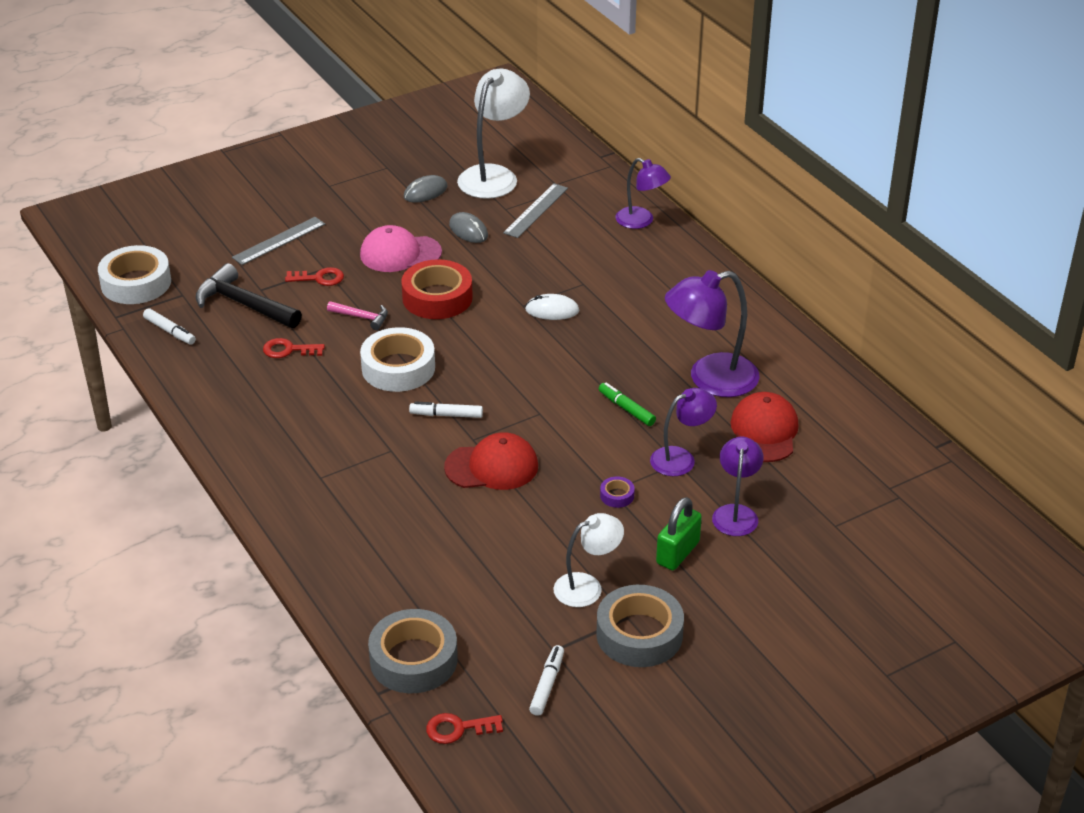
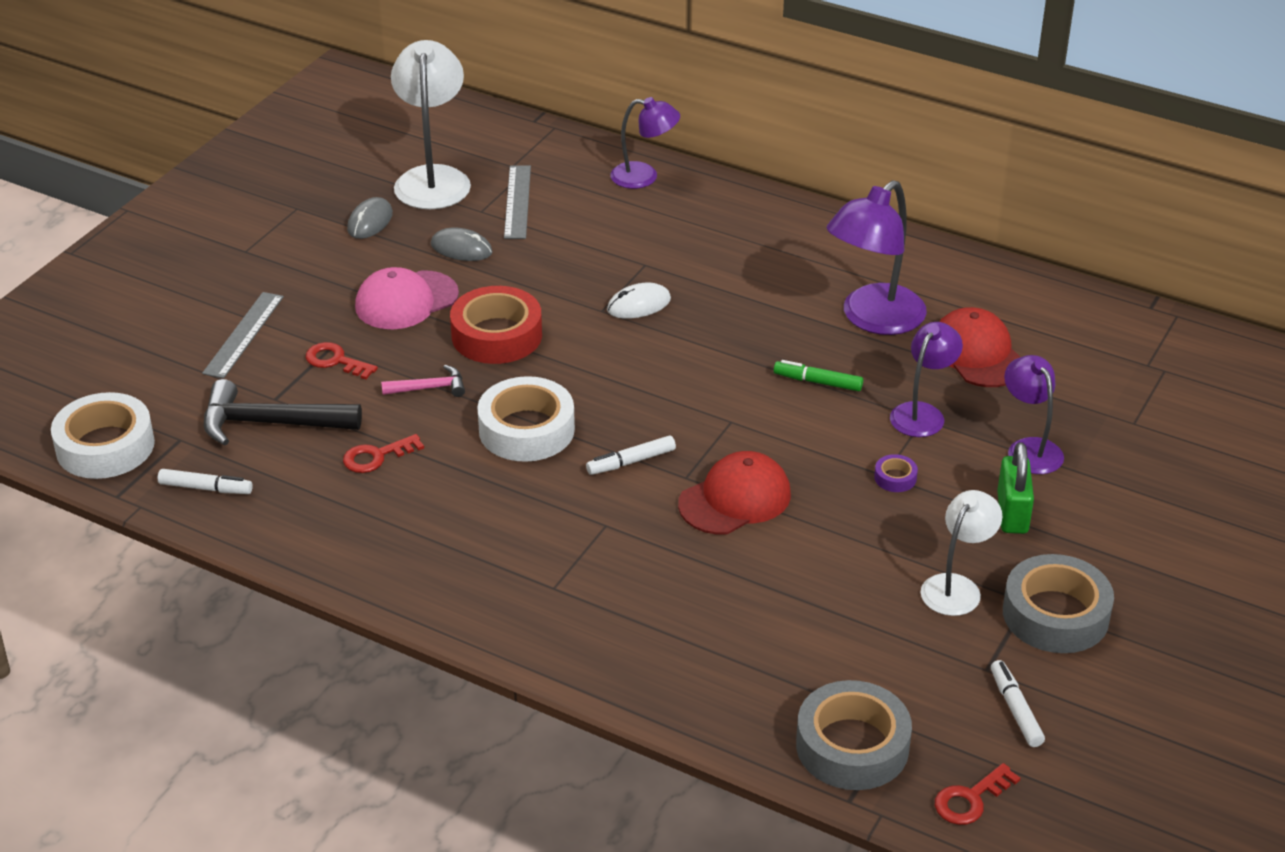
camera: 30 degrees left, 0 degrees up
(319, 278) = (335, 361): red key -> red key turned 120 degrees counterclockwise

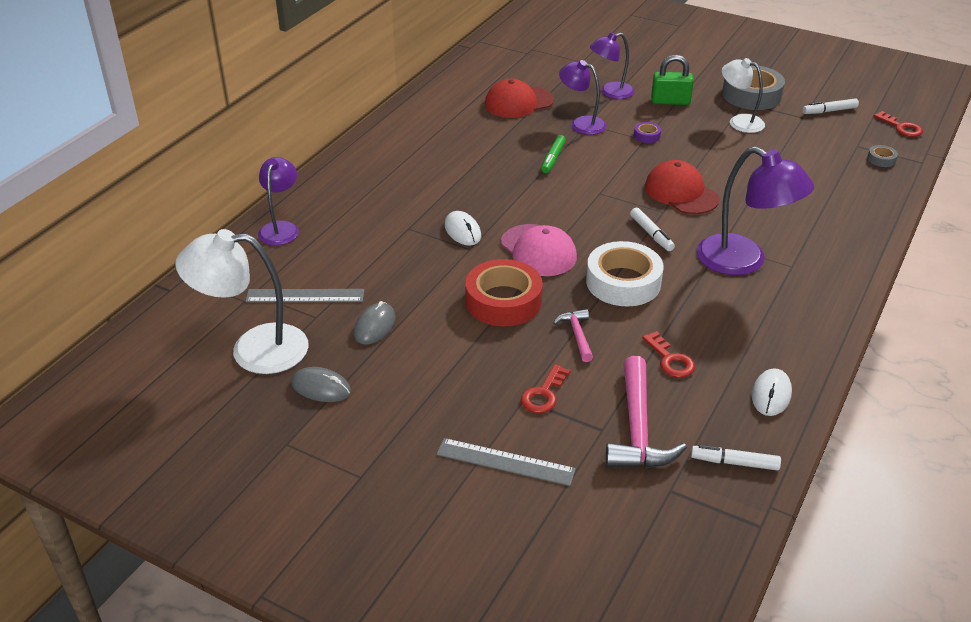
camera: 90 degrees left, 0 degrees up
(105, 446) = (691, 547): white tape -> none
(206, 488) = (734, 463): white marker -> white marker turned 90 degrees counterclockwise
(270, 423) = (637, 429): black hammer -> pink hammer
(304, 531) = (771, 394): none -> white mouse
(406, 301) = (453, 355): pink cap -> pink cap (538, 251)
(852, 746) = (881, 159): grey tape -> grey tape, size x0.43
(873, 319) = (482, 136): purple lamp -> purple lamp (743, 261)

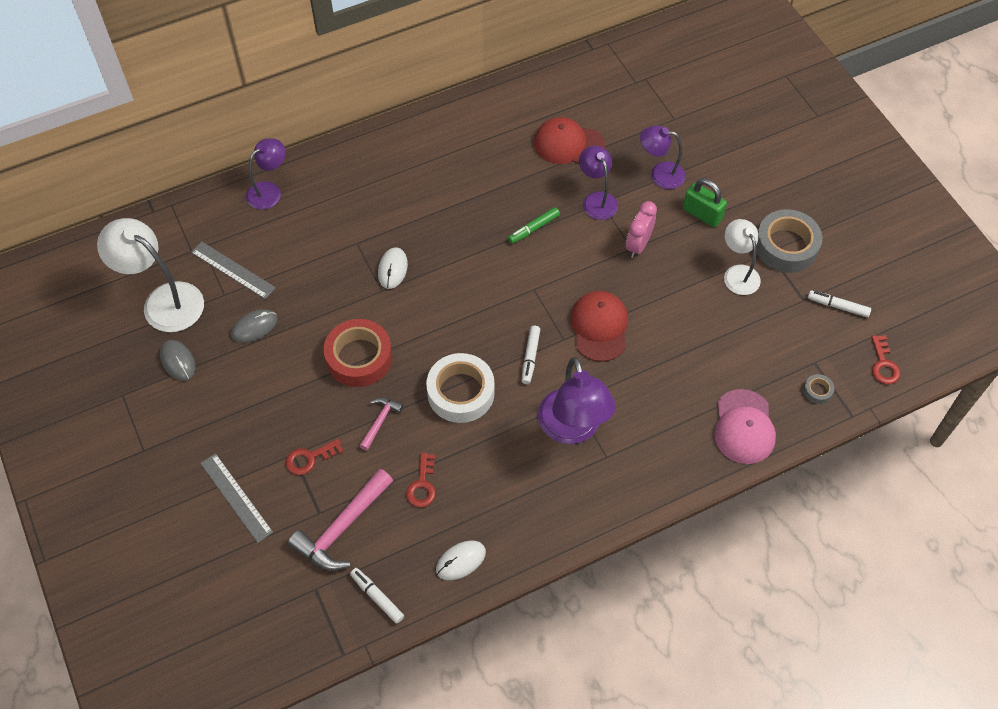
camera: 35 degrees right, 20 degrees up
(538, 251) = (429, 323): pink cap -> pink cap (744, 427)
(647, 136) = (638, 245): purple tape -> pink clock

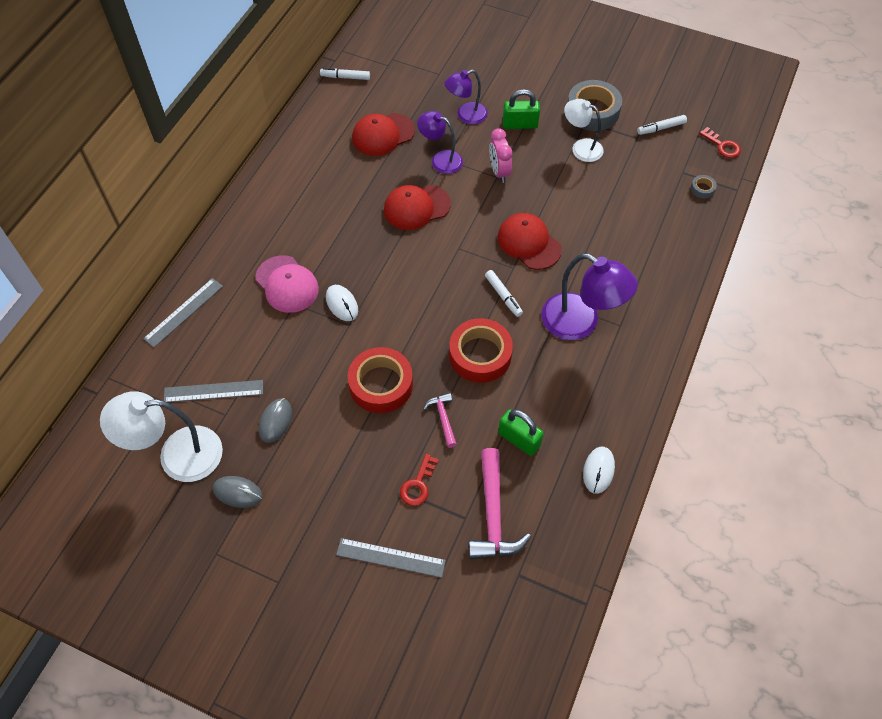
camera: 40 degrees left, 0 degrees up
(269, 191) = (184, 312): purple lamp -> grey ruler
(377, 597) = (568, 543): white marker -> white marker (345, 77)
(422, 485) = (519, 439): red key -> green padlock
(461, 392) = (480, 355): white tape -> red tape
(533, 228) = (416, 207): green marker -> red cap
(744, 427) = (683, 243): pink cap -> pink cap (287, 284)

